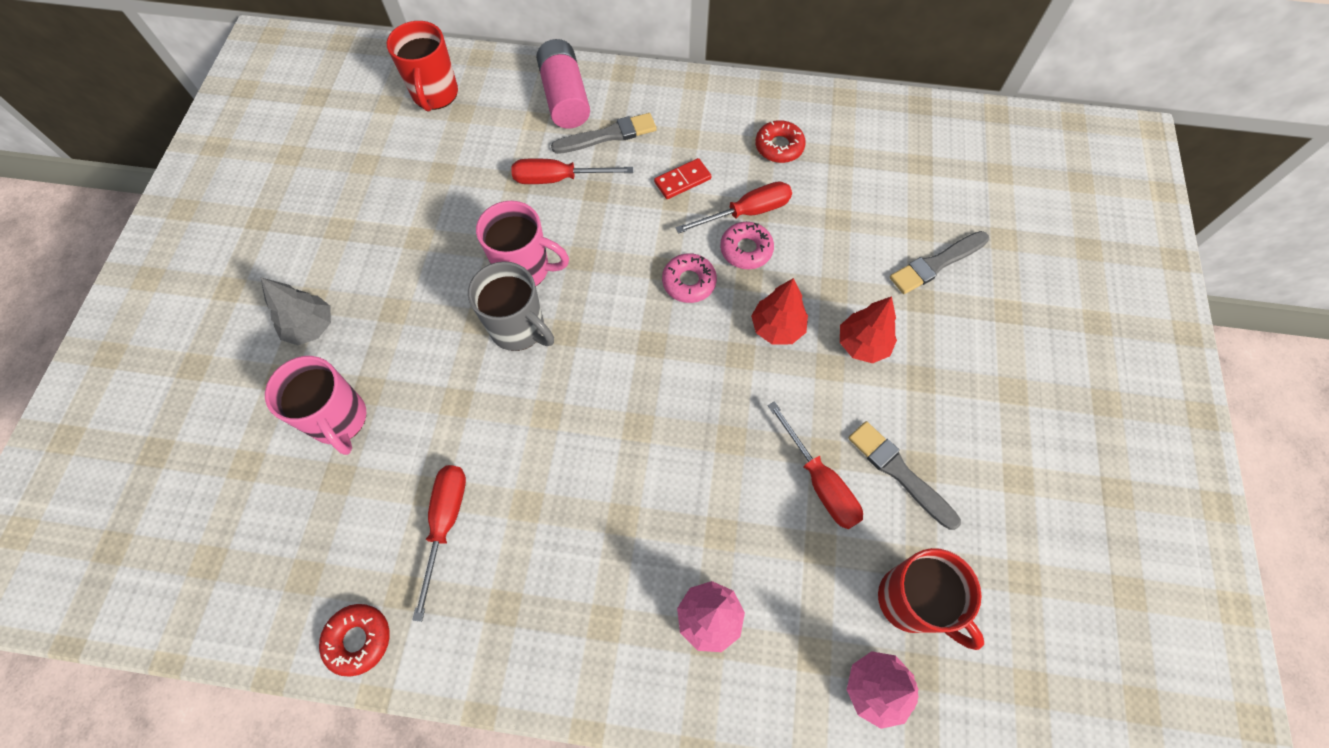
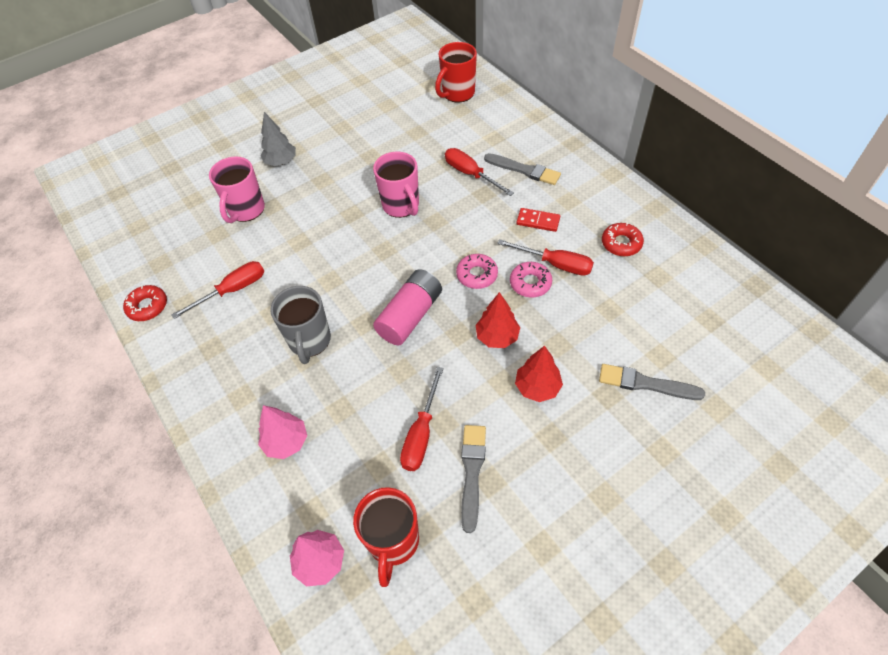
camera: 50 degrees right, 10 degrees down
(519, 329) = (365, 231): grey mug -> grey mug (310, 341)
(565, 97) = (523, 136): pink battery -> pink battery (410, 316)

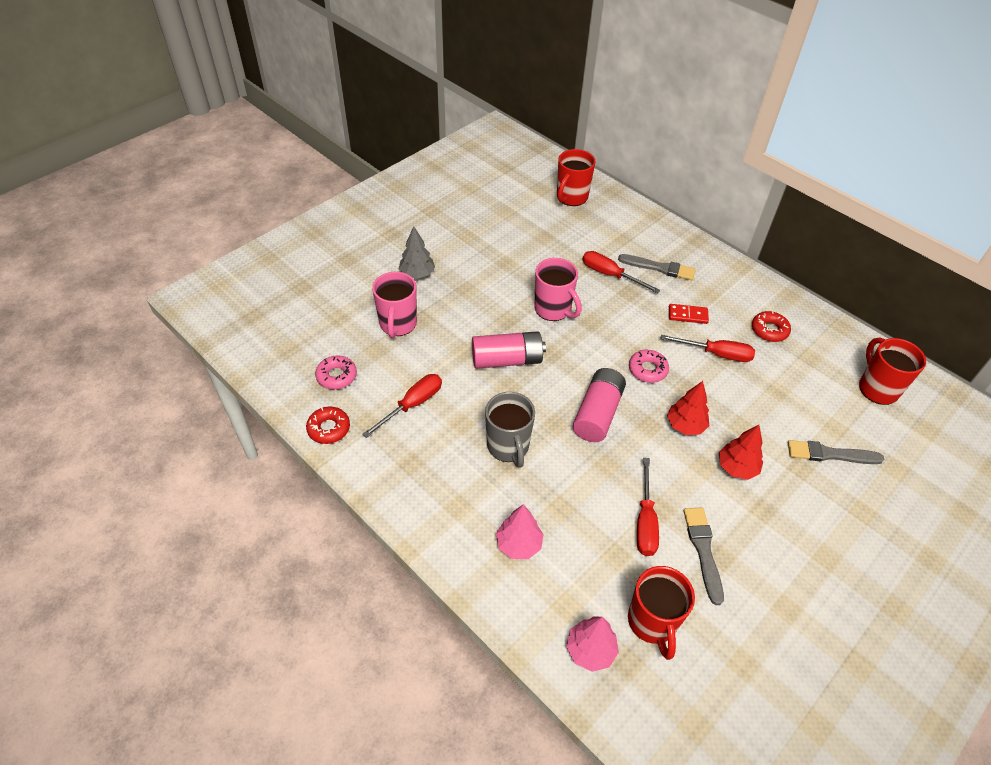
camera: 15 degrees left, 5 degrees down
(338, 253) = (507, 360): none -> pink battery
(530, 283) = (699, 373): pink donut -> pink donut (336, 376)
(723, 316) = (877, 388): none -> red mug

